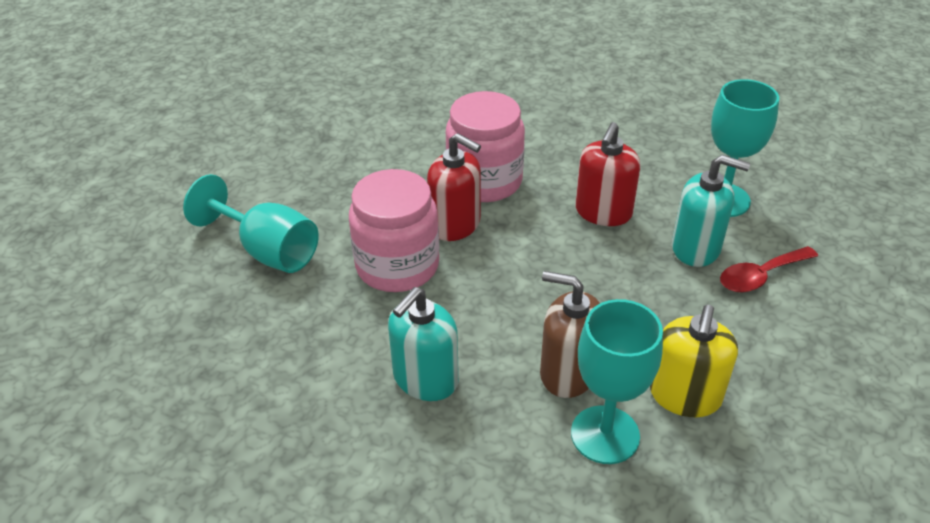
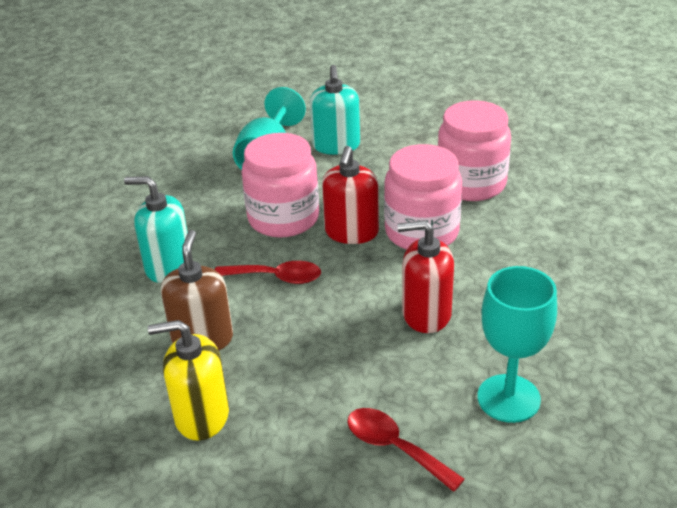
camera: 70 degrees right, 5 degrees down
(430, 132) = (471, 184): none -> pink jar
(497, 294) = (276, 277): none -> red spoon
(605, 434) = (142, 374): turquoise goblet -> none
(696, 248) = (411, 390): turquoise soap dispenser -> turquoise soap dispenser (336, 146)

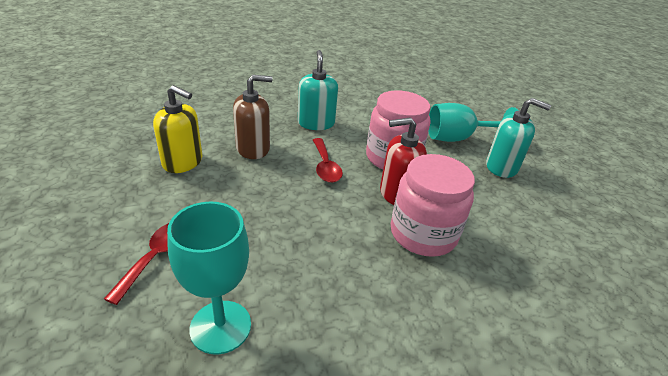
camera: 65 degrees right, 0 degrees up
(201, 416) = (183, 162): yellow soap dispenser -> yellow soap dispenser turned 135 degrees clockwise
(336, 146) = (501, 167): turquoise soap dispenser -> turquoise soap dispenser turned 135 degrees counterclockwise
(426, 314) = (315, 252): red soap dispenser -> none
(471, 184) = (519, 257): pink jar -> none

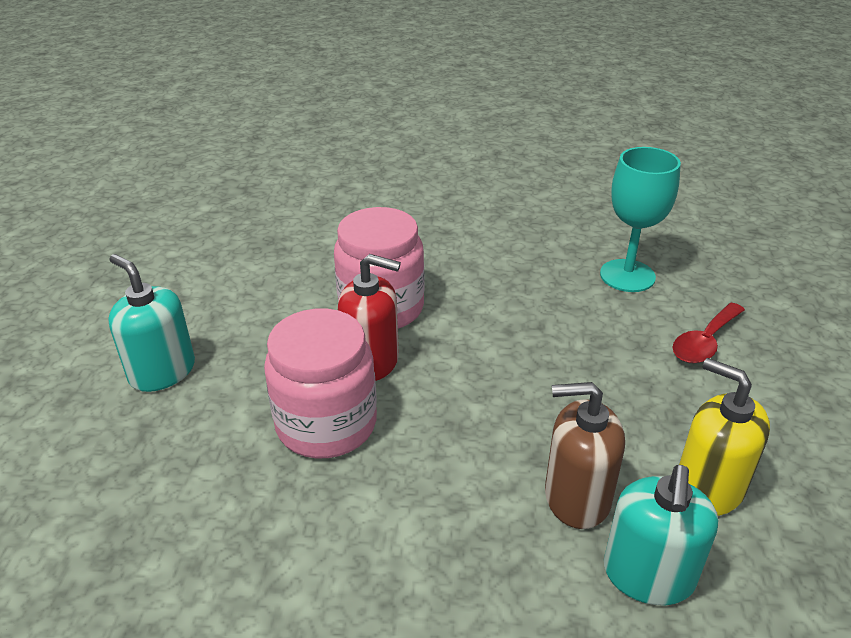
camera: 155 degrees left, 0 degrees up
(316, 123) = (421, 553): turquoise soap dispenser -> turquoise soap dispenser (648, 575)
(325, 167) = (455, 428): red spoon -> none
(458, 138) = (158, 445): turquoise goblet -> none

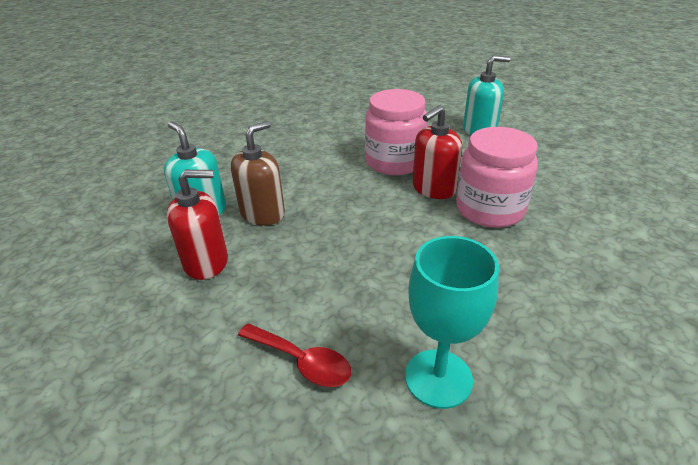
camera: 125 degrees right, 0 degrees up
(704, 342) = (302, 361): red spoon -> red spoon turned 135 degrees clockwise
(708, 488) = (206, 262): yellow soap dispenser -> red soap dispenser

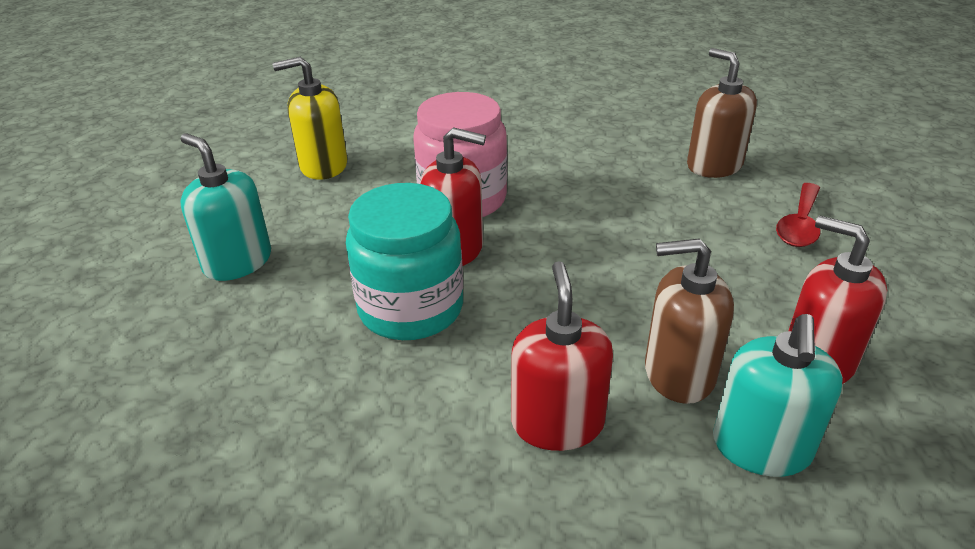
camera: 125 degrees left, 0 degrees up
(283, 172) = (557, 423): none -> red soap dispenser
(302, 361) = (799, 225): red spoon -> red spoon turned 150 degrees counterclockwise
(394, 162) = (411, 308): pink jar -> turquoise jar
(438, 378) = (714, 165): turquoise goblet -> brown soap dispenser
(578, 172) = (323, 166): none -> yellow soap dispenser

